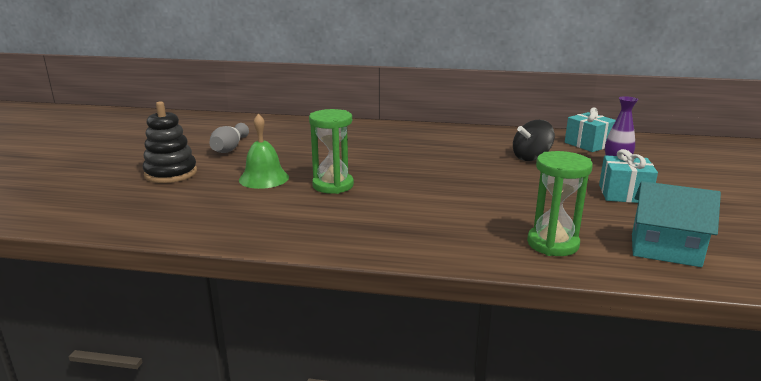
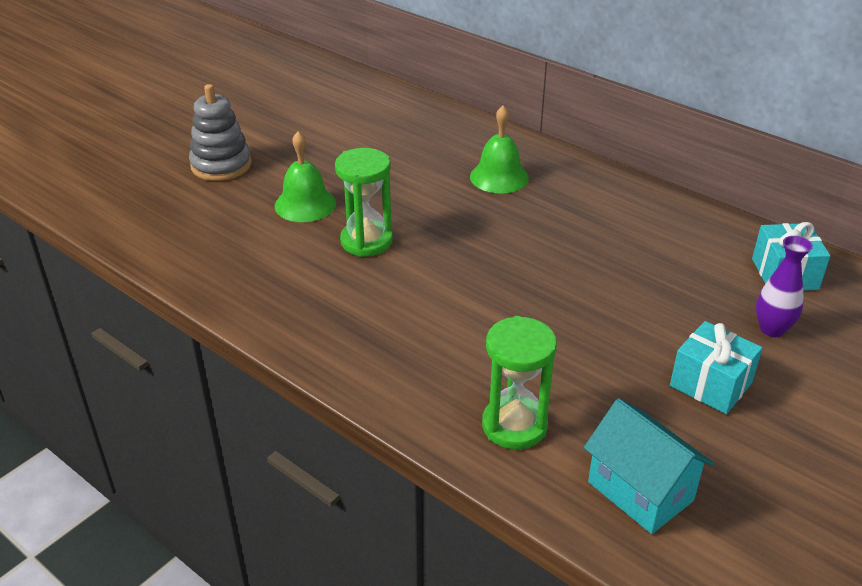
camera: 30 degrees right, 15 degrees up
(171, 173) = (221, 165): black stacking toy -> grey stacking toy
(229, 148) = (312, 139): grey vase -> none
(380, 140) = (499, 177): none -> green bell
(531, 157) = (664, 273): black spinning top -> none

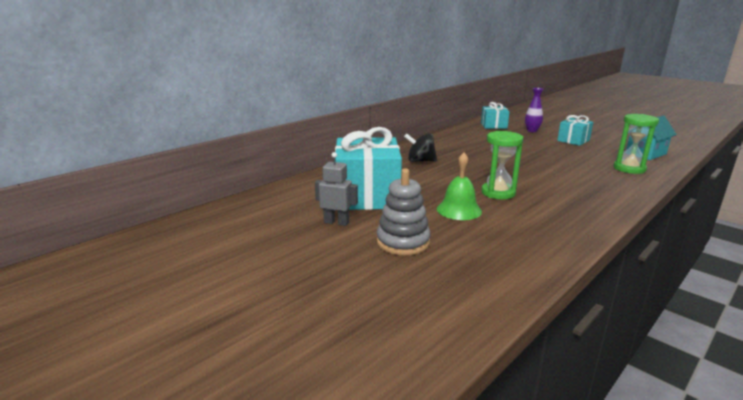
camera: 85 degrees left, 15 degrees down
(273, 124) = (336, 222): none -> grey robot
(351, 139) = (367, 196): none -> turquoise gift
(499, 177) = (420, 161): green bell -> black spinning top

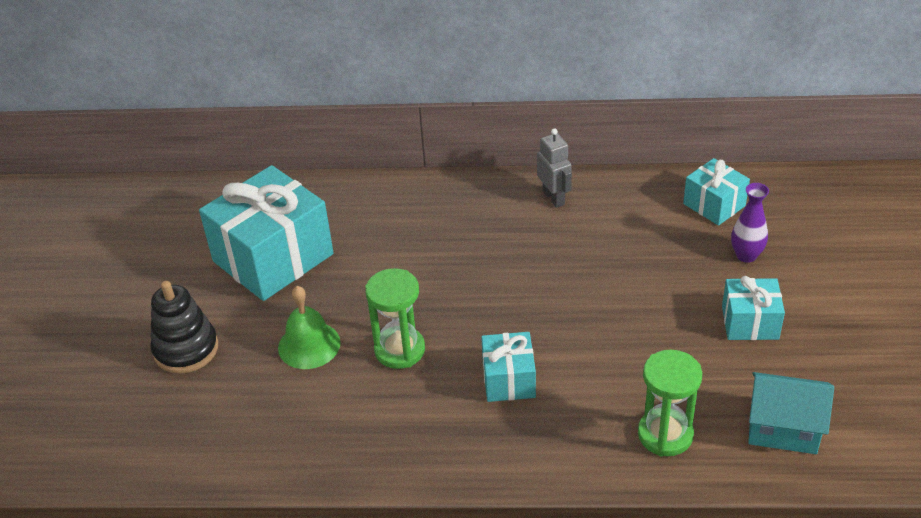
camera: 50 degrees right, 20 degrees up
(336, 222) = (184, 280): grey robot -> grey robot (554, 198)
(403, 242) = (186, 349): grey stacking toy -> black stacking toy
(420, 161) = (438, 229): black spinning top -> none
(555, 181) = (508, 380): none -> turquoise gift

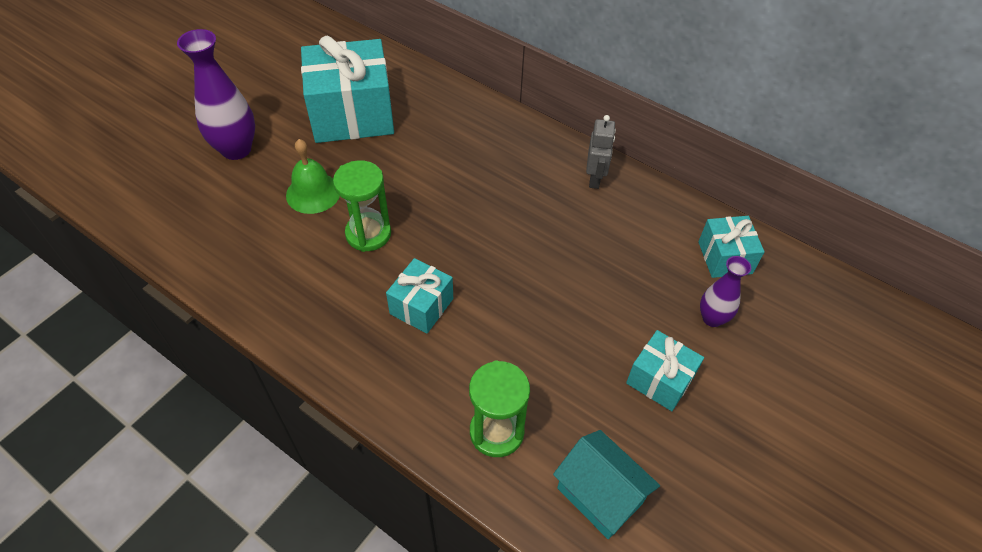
camera: 30 degrees right, 10 degrees up
(186, 349) = (236, 149): black stacking toy -> purple vase

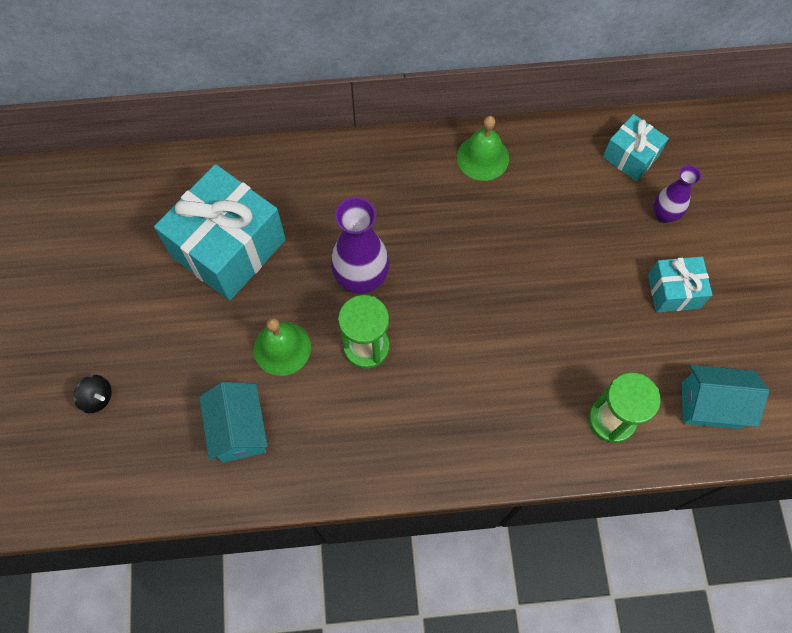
camera: 40 degrees left, 15 degrees up
(173, 138) = (97, 398): none -> black spinning top
(227, 219) = (239, 430): none -> turquoise house
(236, 149) = (168, 362): purple vase -> purple vase (361, 279)
(421, 306) = (469, 372): turquoise gift -> none
(595, 178) = (483, 157): grey robot -> green bell

